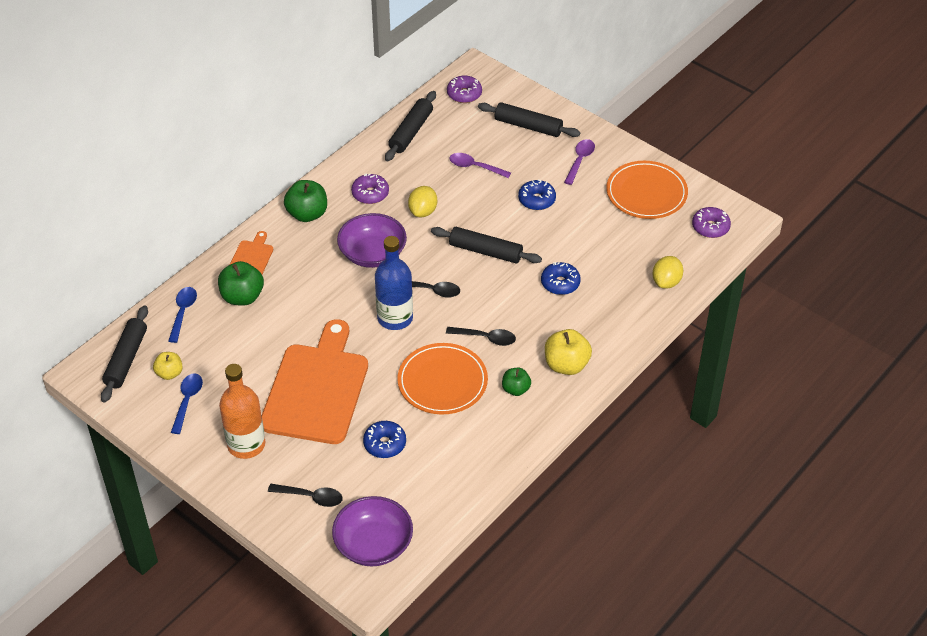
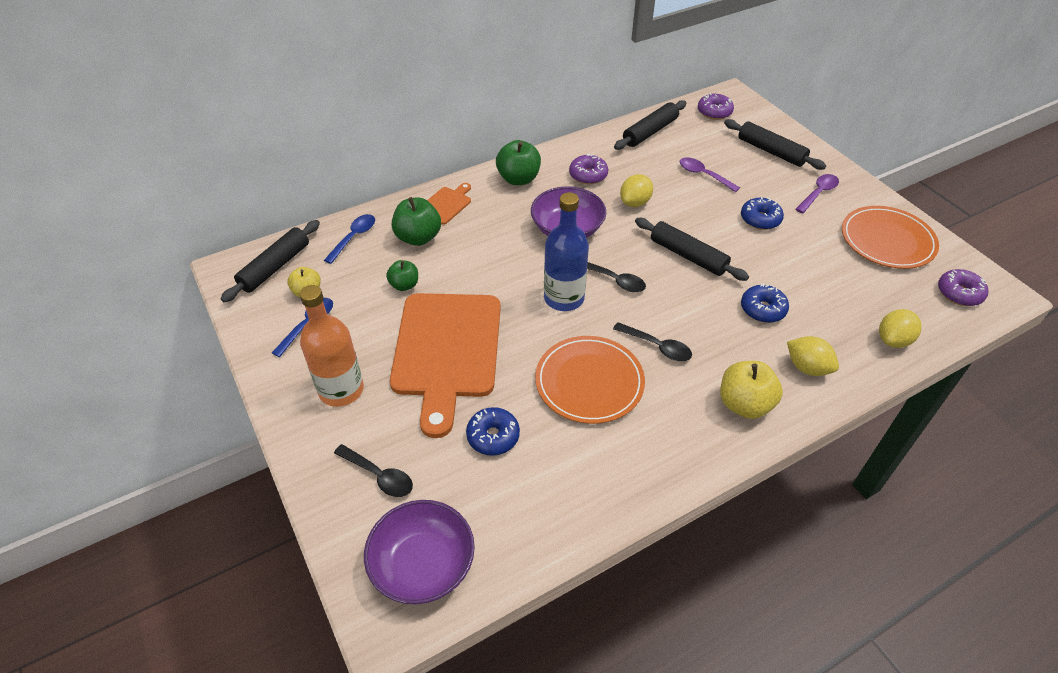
camera: 20 degrees right, 0 degrees up
(317, 389) = (447, 350): orange cutting board -> orange cutting board turned 150 degrees clockwise
(515, 389) = (673, 416): green apple -> green apple (404, 285)
(606, 322) = (807, 367): none -> yellow lemon

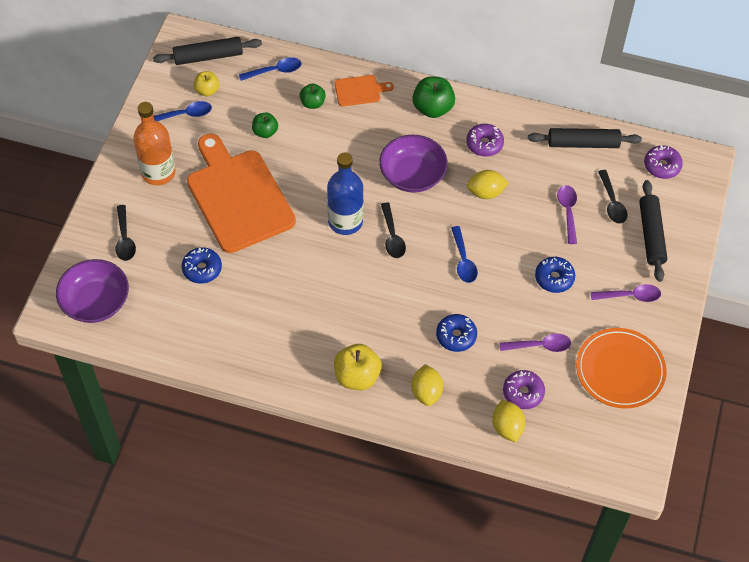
camera: 45 degrees right, 10 degrees up
(418, 237) = (312, 103): green apple -> green apple, size x0.61
(447, 350) = (238, 197): orange cutting board -> orange cutting board turned 105 degrees clockwise
(589, 382) = (290, 285): orange plate -> none
(657, 346) = (357, 300): black spoon -> black spoon (612, 203)
(688, 256) = (463, 260): black rolling pin -> blue spoon
(821, 267) = (540, 346): none -> purple spoon
(893, 340) = (507, 427): yellow lemon -> yellow lemon turned 75 degrees clockwise
(959, 293) = (605, 444): purple donut -> purple donut (523, 393)

